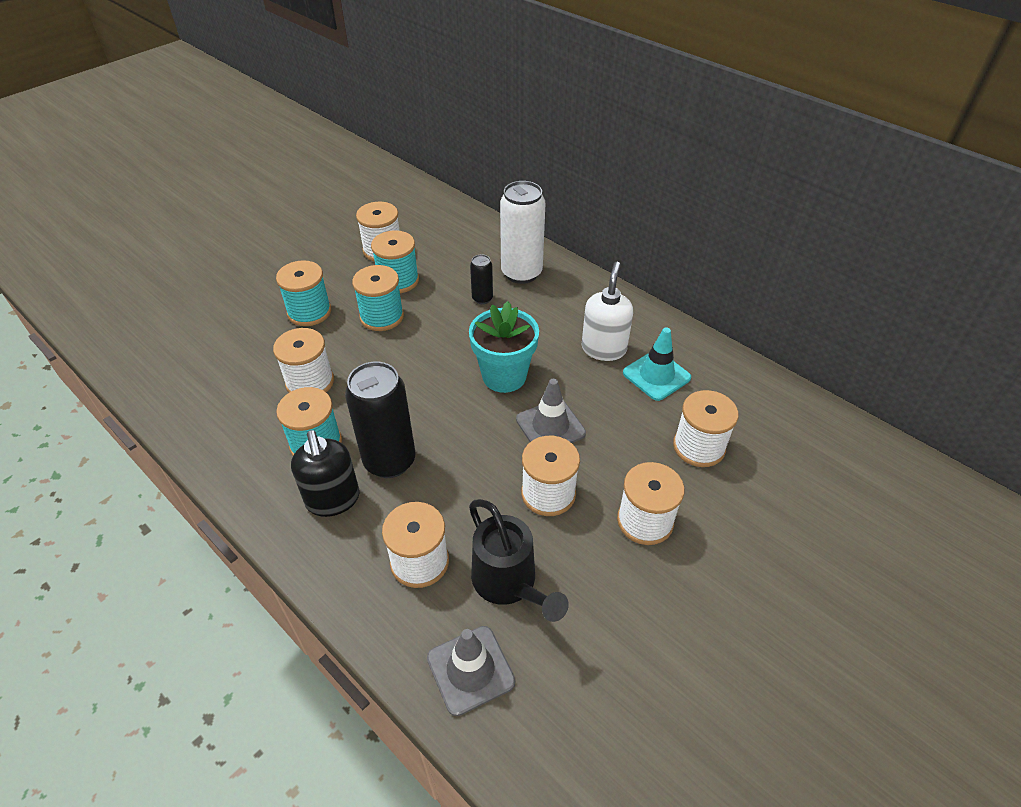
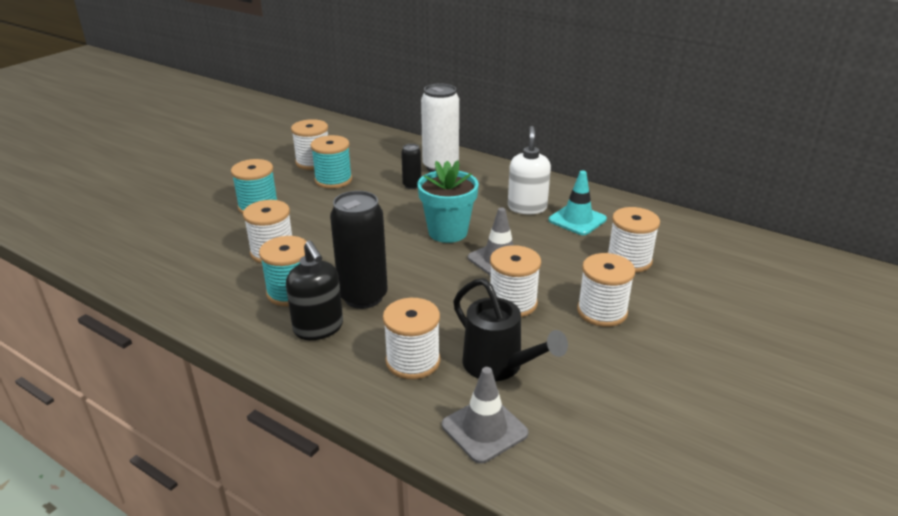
camera: 10 degrees left, 15 degrees down
(382, 316) = (326, 204): turquoise spool -> none

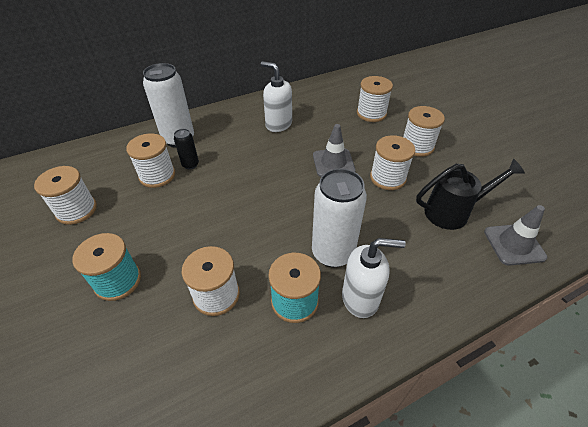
camera: 60 degrees left, 15 degrees up
(318, 328) = (360, 298): black soap dispenser -> white soap dispenser
(333, 180) = (128, 208): turquoise spool -> none
(363, 297) = (333, 253): black can -> white can
(413, 361) = (430, 253): white spool -> white spool (157, 175)
(448, 232) = (278, 172): turquoise flower pot -> none
(577, 220) = (312, 112): turquoise traffic cone -> none

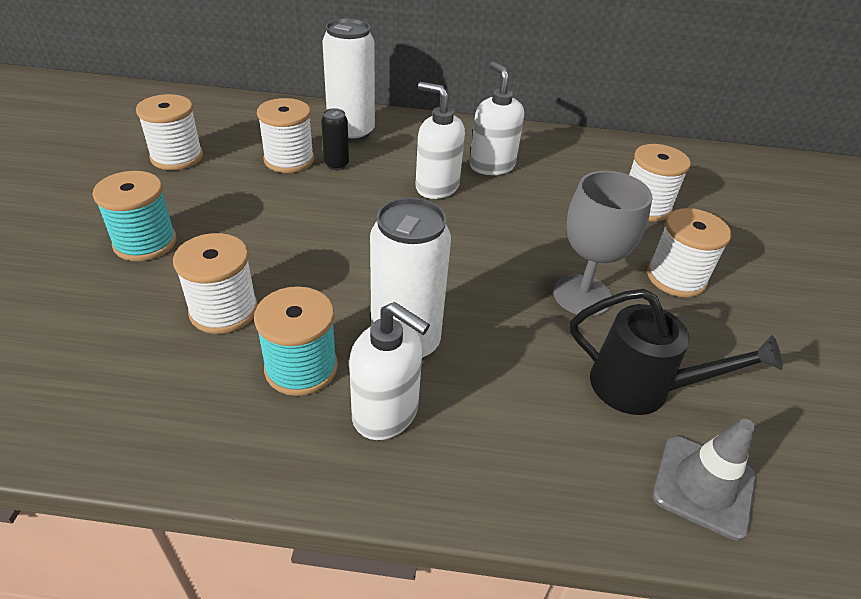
camera: 30 degrees right, 5 degrees down
(261, 151) = (436, 187): none -> white soap dispenser
(333, 163) = (520, 242): grey traffic cone -> none
(387, 178) = (582, 295): white spool -> grey goblet

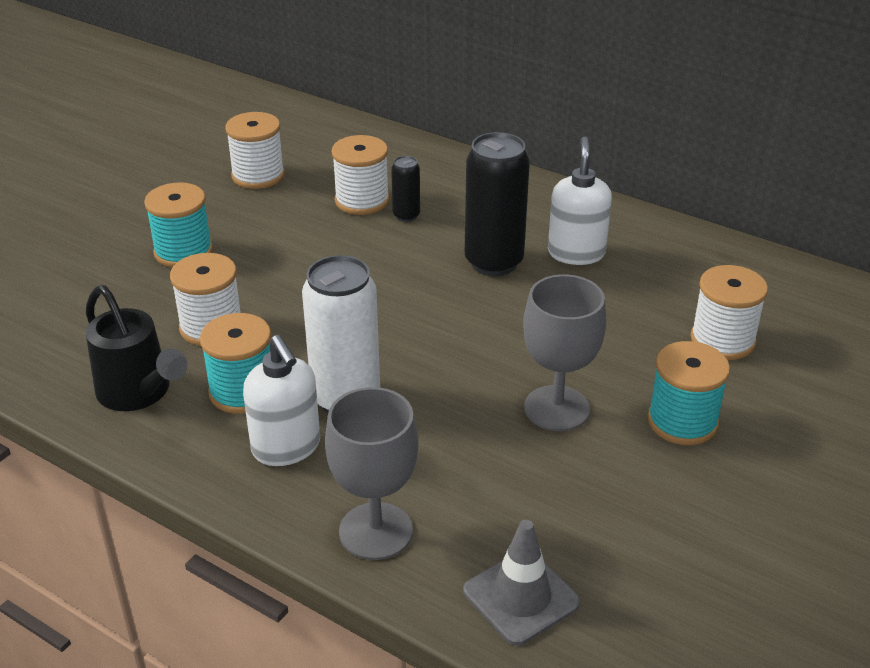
camera: 30 degrees right, 5 degrees down
(351, 133) = (447, 184): white can -> none
(436, 187) = (494, 262): white soap dispenser -> black can
(533, 471) = (375, 531): none -> grey goblet
(642, 388) = (539, 505): black watering can -> black watering can (139, 393)
(676, 278) = (682, 421): white spool -> turquoise spool

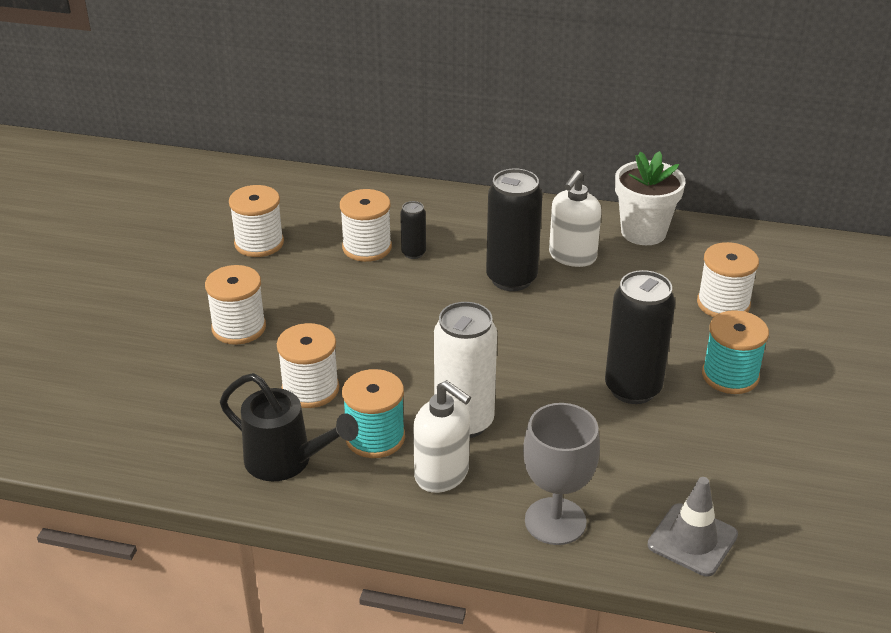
camera: 20 degrees left, 0 degrees up
(183, 252) = (239, 328): turquoise spool -> white spool
(557, 408) = (633, 388): grey goblet -> black can
(576, 253) = (572, 256): white soap dispenser -> white soap dispenser turned 135 degrees counterclockwise
(674, 244) = (643, 232): none -> white flower pot

